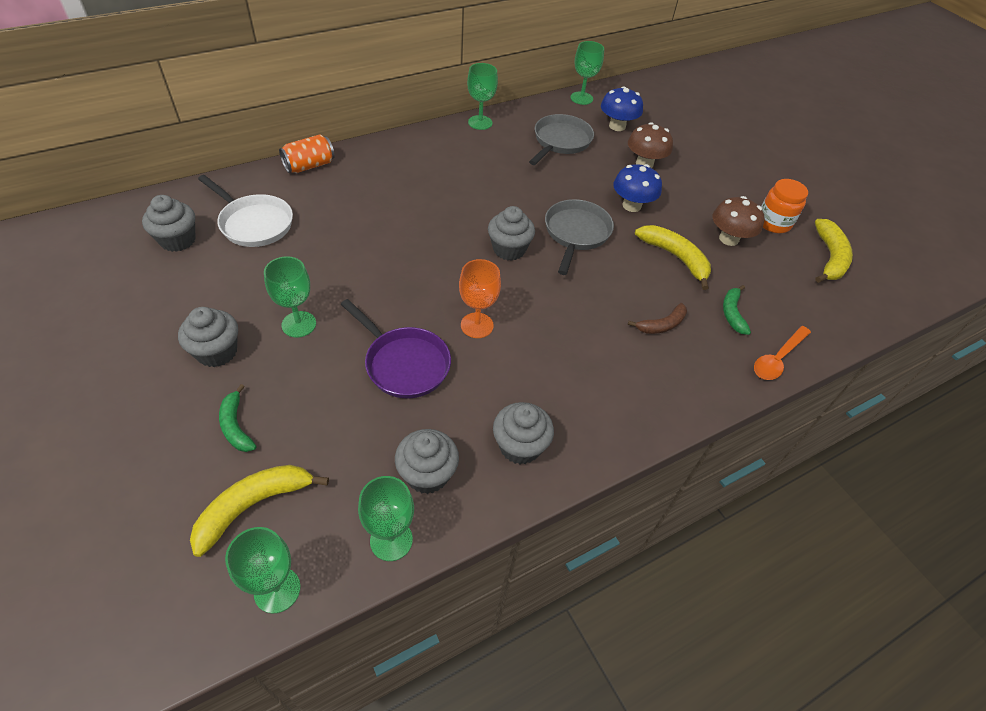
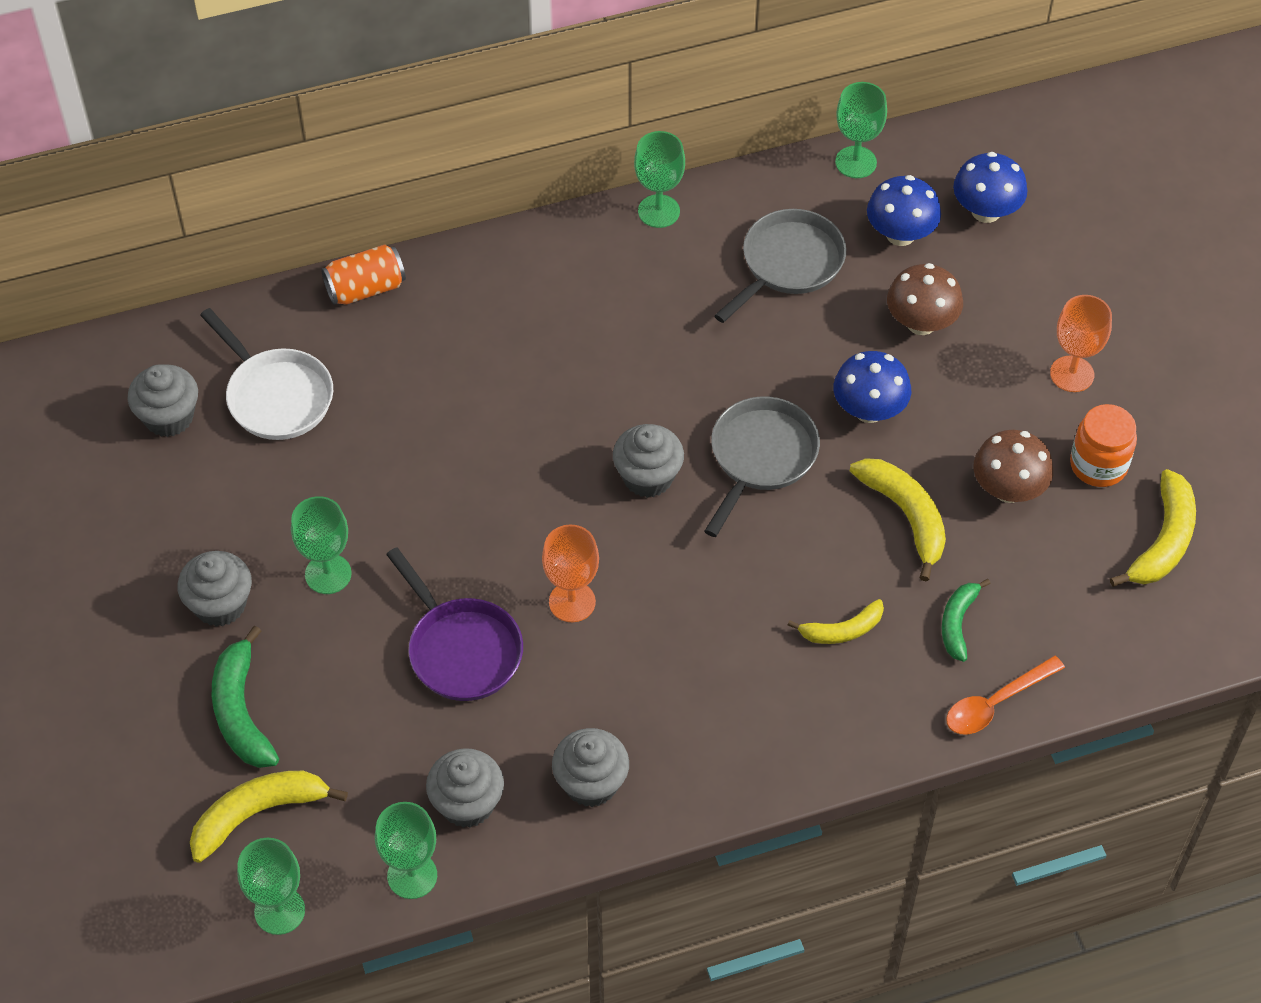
camera: 15 degrees right, 5 degrees up
(236, 426) = (241, 711): green banana -> green banana, size x1.57
(658, 115) = (986, 211): none -> blue mushroom
(662, 325) = (842, 630): brown banana -> yellow banana
(737, 181) = (1072, 374): none -> orange goblet

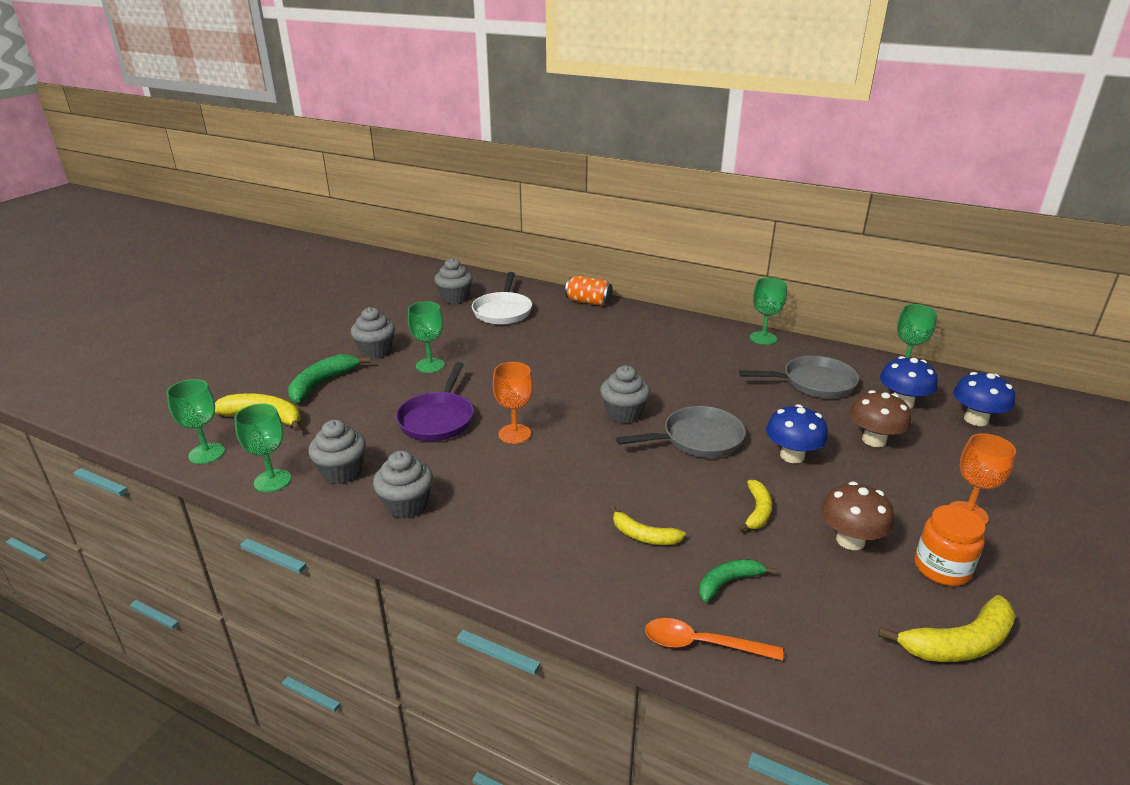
camera: 45 degrees right, 25 degrees down
(906, 516) = (757, 511): yellow banana -> yellow banana, size x0.64

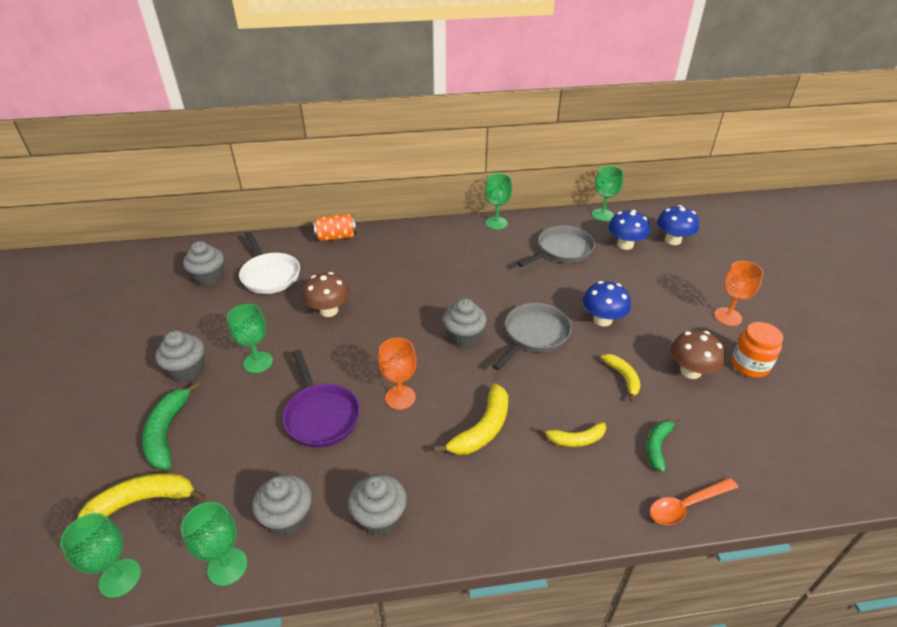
camera: 35 degrees left, 10 degrees up
(874, 440) = (635, 283): brown mushroom -> brown mushroom (329, 310)
(959, 643) = (800, 414): yellow banana -> yellow banana (482, 429)

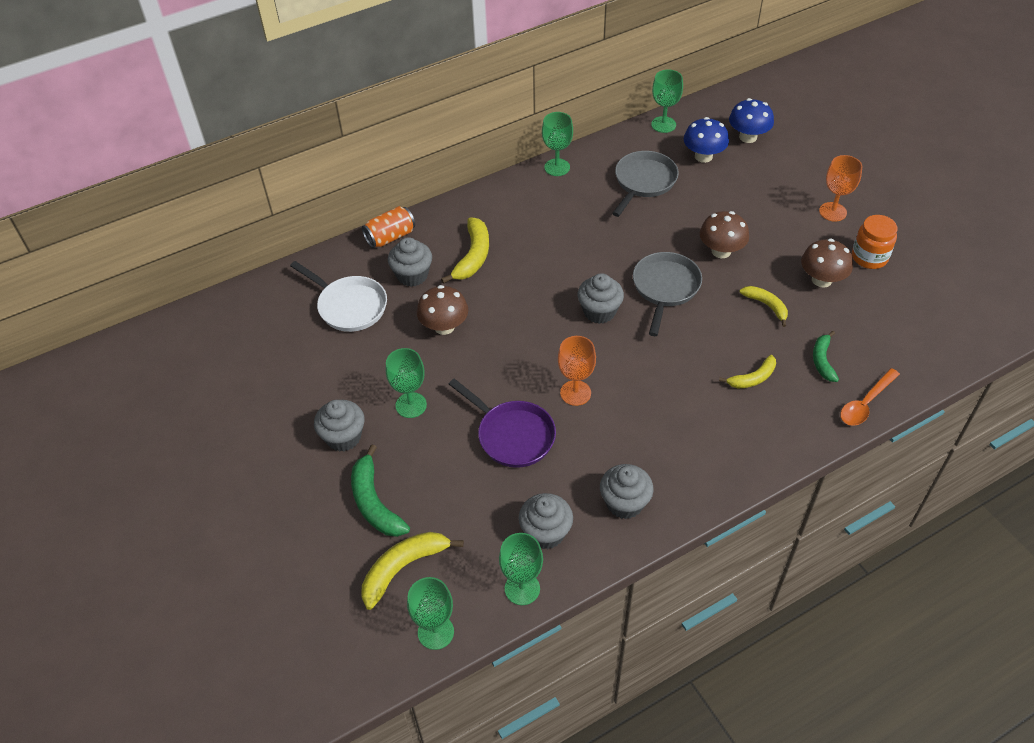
camera: 20 degrees left, 10 degrees up
(209, 277) = (282, 330): grey cupcake -> grey cupcake (412, 275)
(482, 429) = (668, 397): yellow banana -> yellow banana (473, 256)
(602, 320) = (721, 251): blue mushroom -> brown mushroom

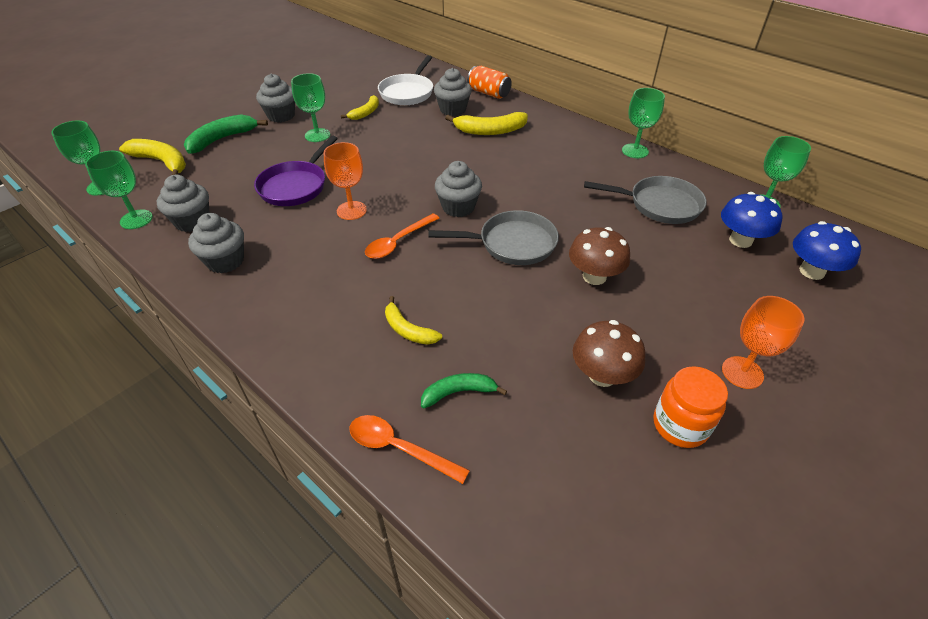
camera: 70 degrees right, 5 degrees down
(444, 326) = (404, 133): brown mushroom -> none
(638, 365) = (398, 242): none -> orange spoon
(766, 306) = (527, 327): yellow banana -> yellow banana (365, 113)

